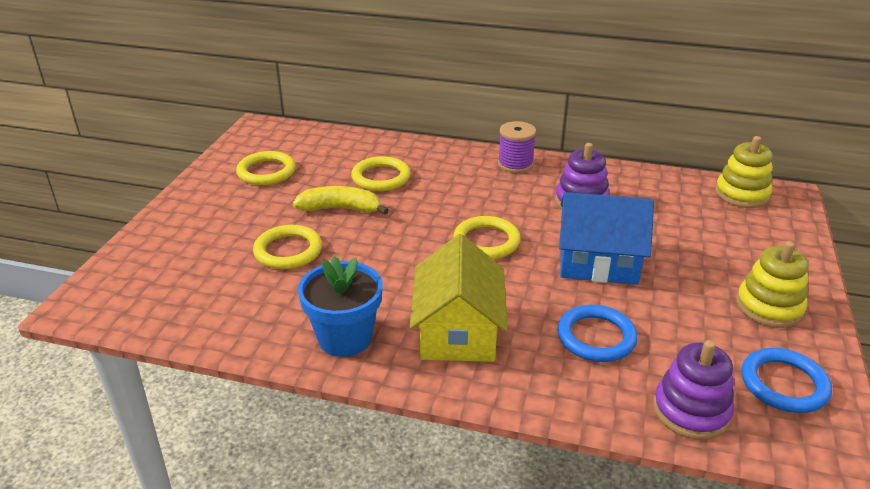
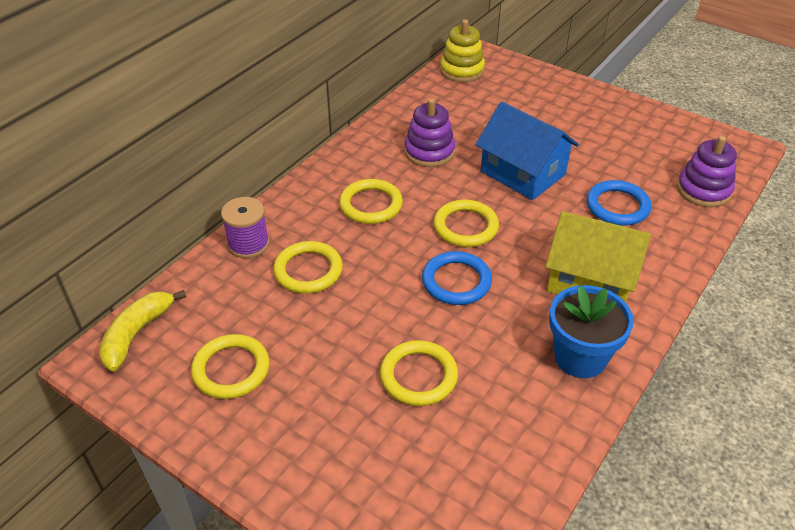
camera: 70 degrees left, 10 degrees up
(341, 209) = (356, 316): yellow banana -> yellow banana (137, 334)
(480, 187) = (371, 205): none -> yellow ring
(515, 164) = (341, 170): purple spool -> purple spool (248, 244)
(598, 262) = (523, 173): blue house -> blue house turned 75 degrees counterclockwise
(769, 307) = (605, 116): yellow stacking toy -> none
(784, 384) = (684, 142): blue ring -> blue ring (456, 281)

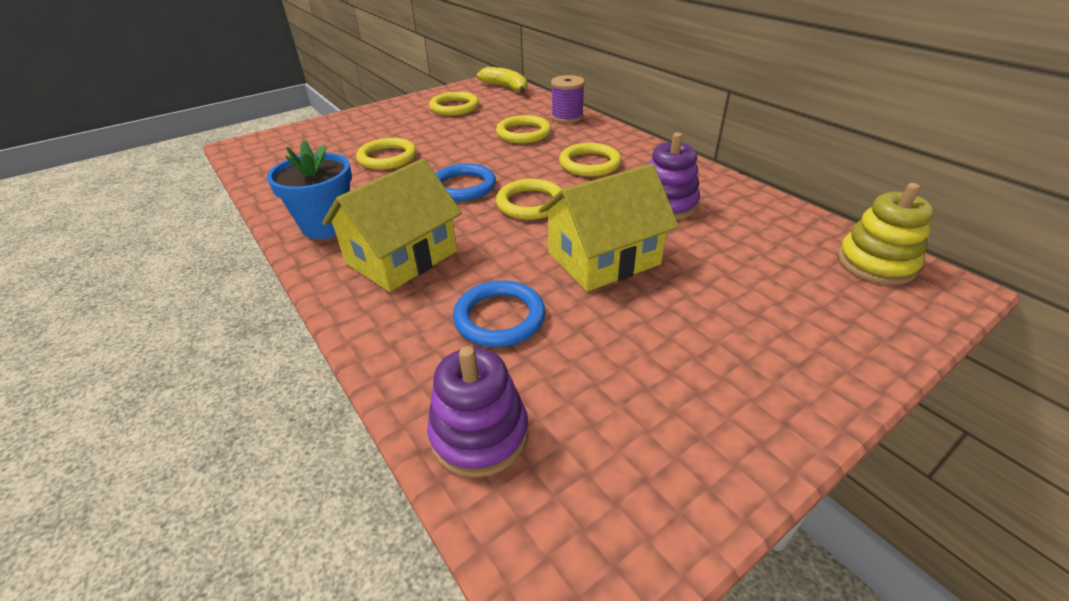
camera: 110 degrees right, 5 degrees down
(523, 173) = (603, 258): blue house -> yellow house

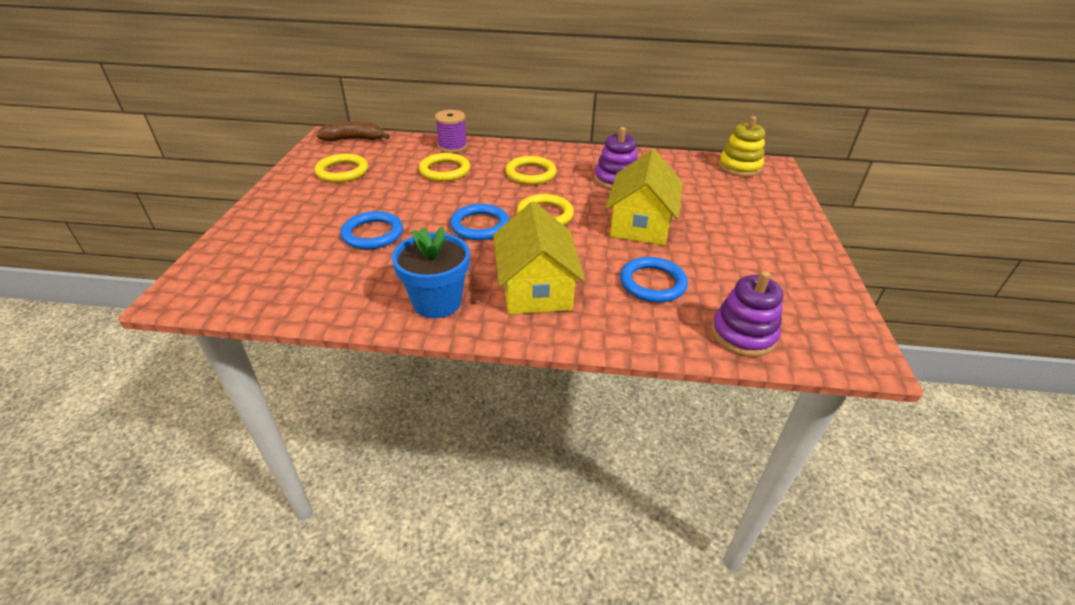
camera: 50 degrees left, 0 degrees up
(387, 158) = (373, 234): yellow ring -> blue ring
(506, 87) = (354, 139): yellow banana -> brown banana

